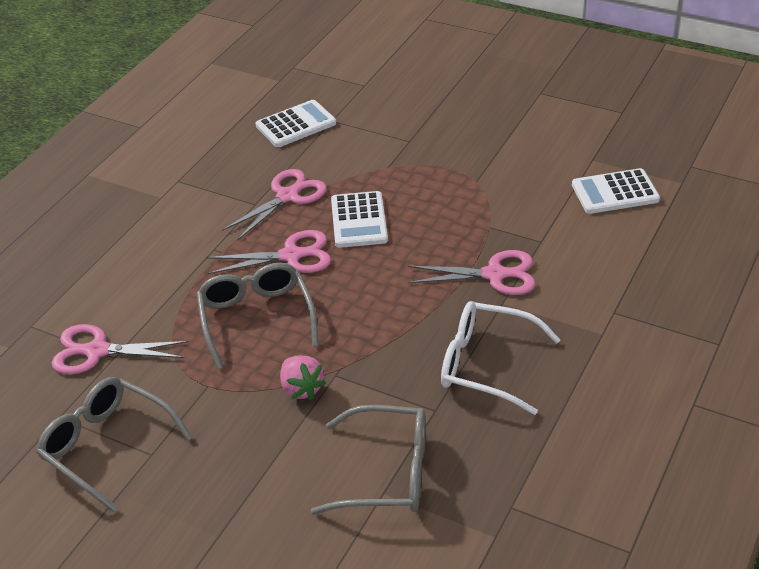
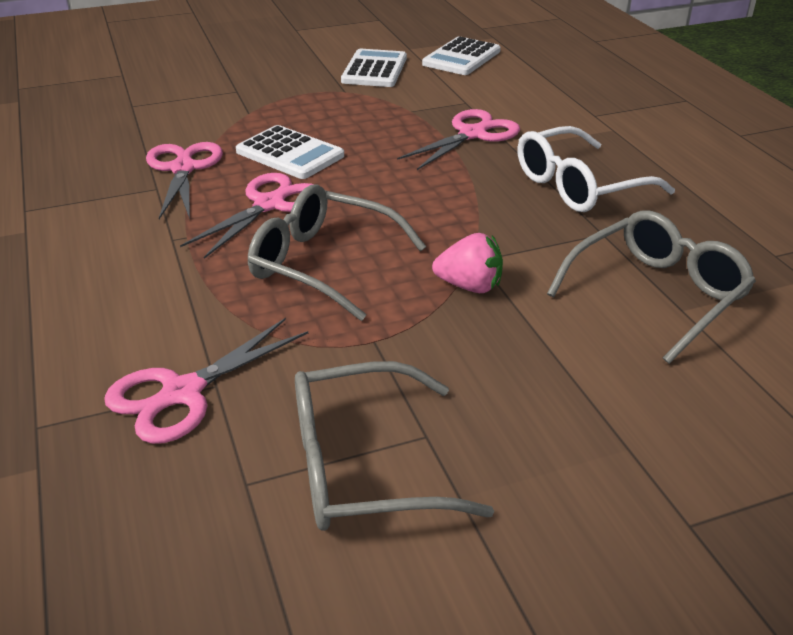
camera: 50 degrees left, 5 degrees down
(296, 125) = (97, 121): white calculator -> white calculator (374, 70)

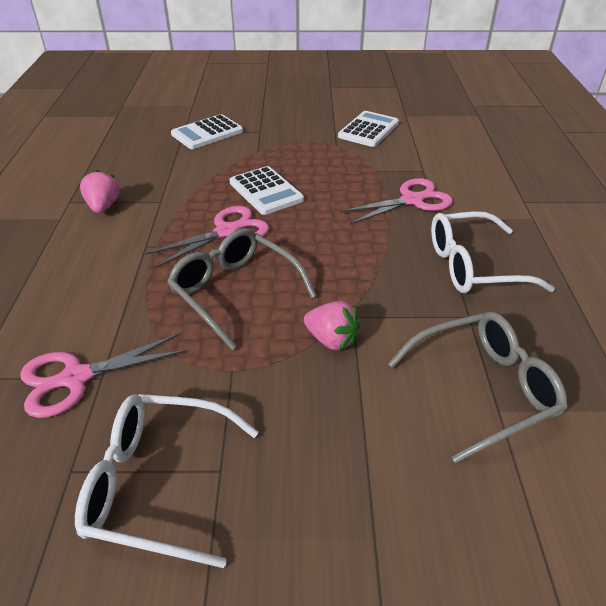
camera: 20 degrees right, 5 degrees up
(80, 207) = (103, 207): none -> pink strawberry
(183, 169) = (186, 189): pink scissors -> none
(363, 466) = (158, 483): grey glasses -> white glasses
(461, 58) = (442, 130): white calculator -> white calculator (207, 133)

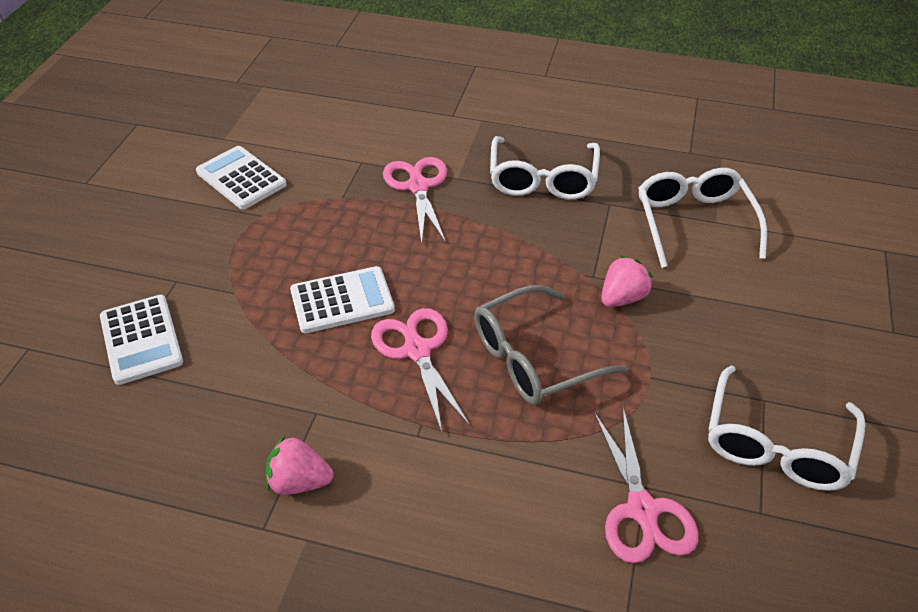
camera: 75 degrees left, 5 degrees up
(483, 389) = (694, 222): grey glasses -> white glasses

